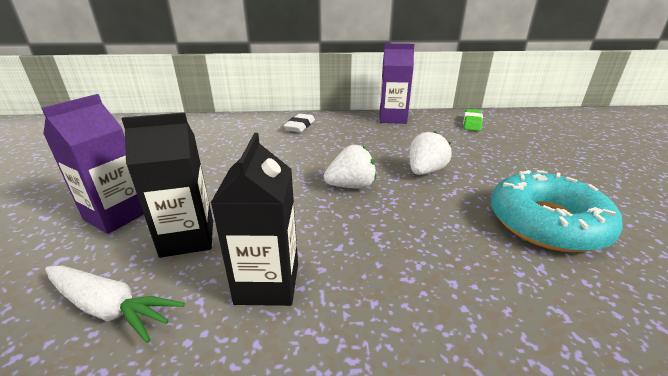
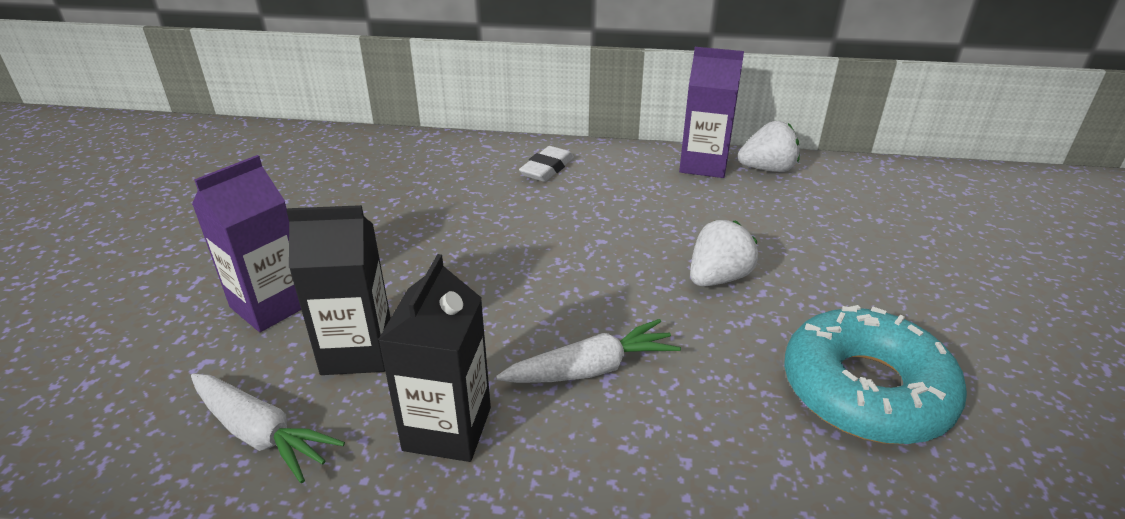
camera: 10 degrees right, 5 degrees up
(351, 186) = (596, 293): white strawberry -> white strawberry (767, 169)
(363, 231) = (591, 369): none -> white carrot
(472, 123) = (837, 186): green eraser -> none

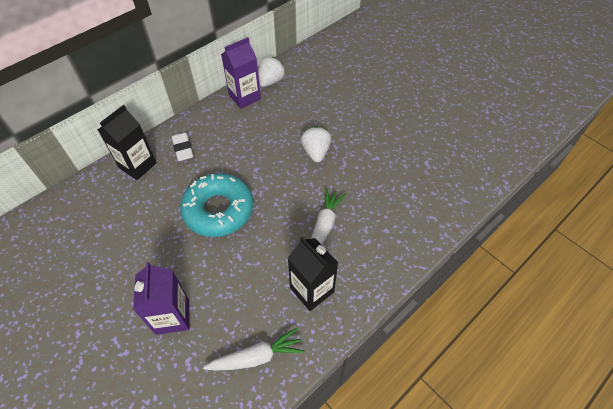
camera: 50 degrees left, 20 degrees up
(357, 351) = (239, 297): black carton -> black carton (137, 165)
(865, 390) = (401, 161): turquoise donut -> turquoise donut (218, 210)

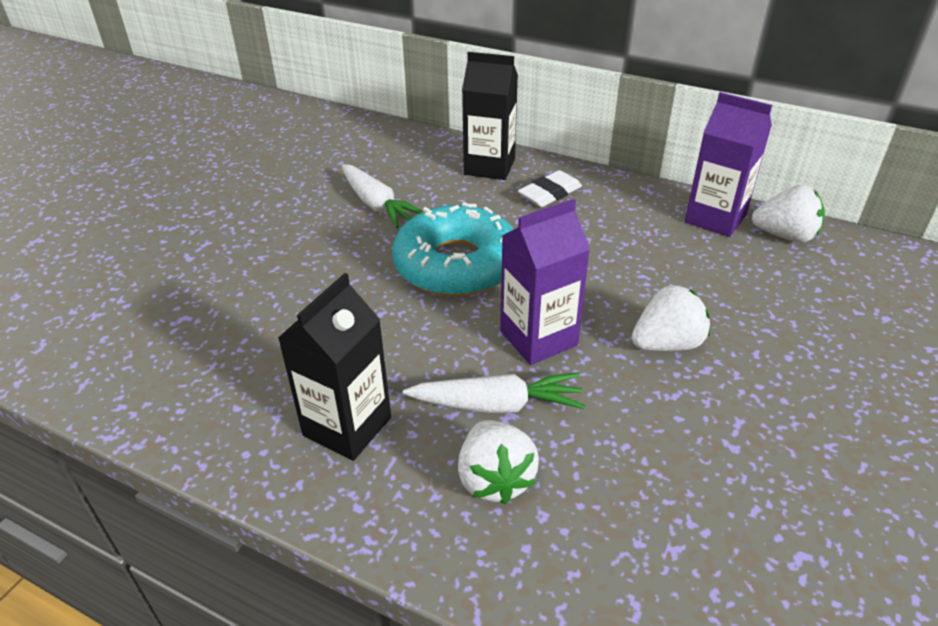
camera: 70 degrees right, 15 degrees down
(172, 316) = (252, 280): purple carton -> purple carton (538, 338)
(256, 357) = (201, 390): white carrot -> white carrot (377, 205)
(363, 240) = (495, 479): none -> white strawberry

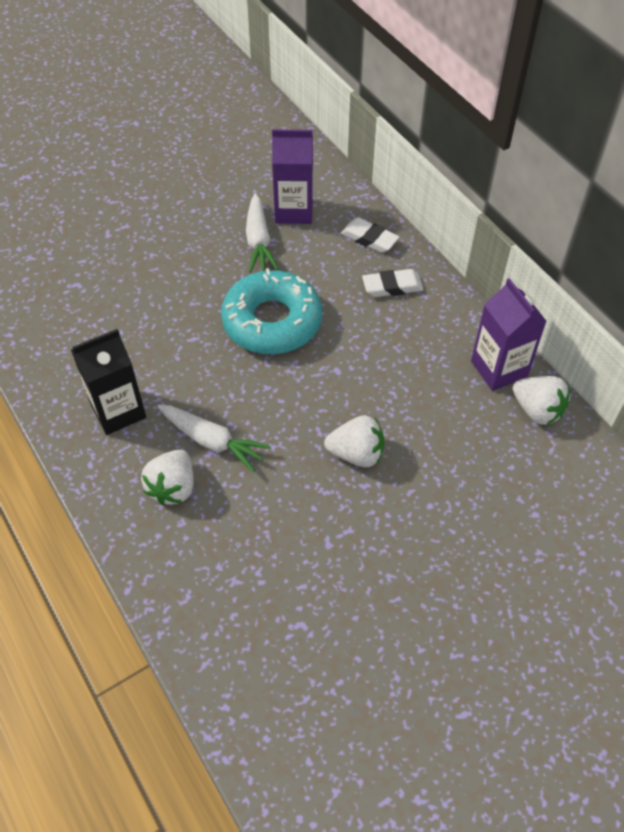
camera: 30 degrees right, 15 degrees up
(489, 167) = (369, 238): black carton -> white eraser
(538, 338) = (277, 407): purple carton -> purple carton (294, 211)

